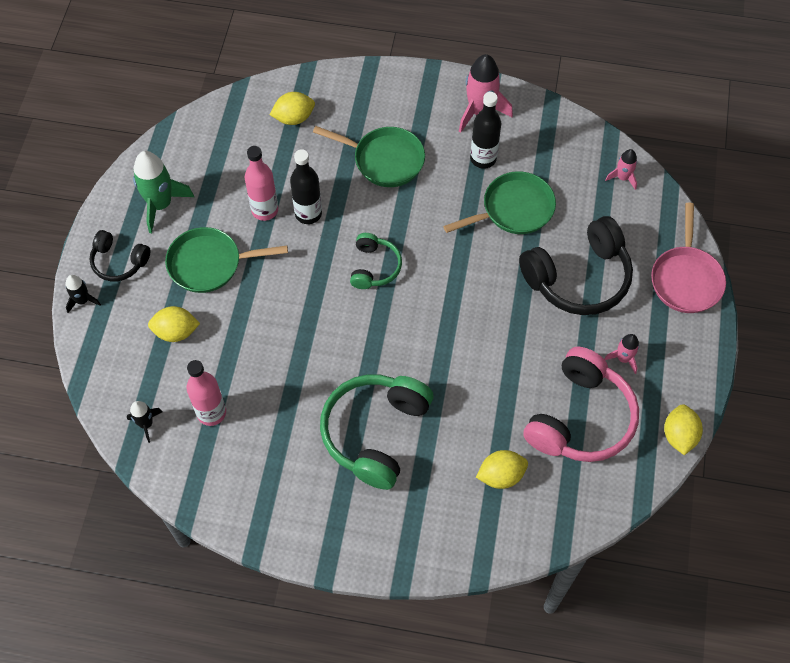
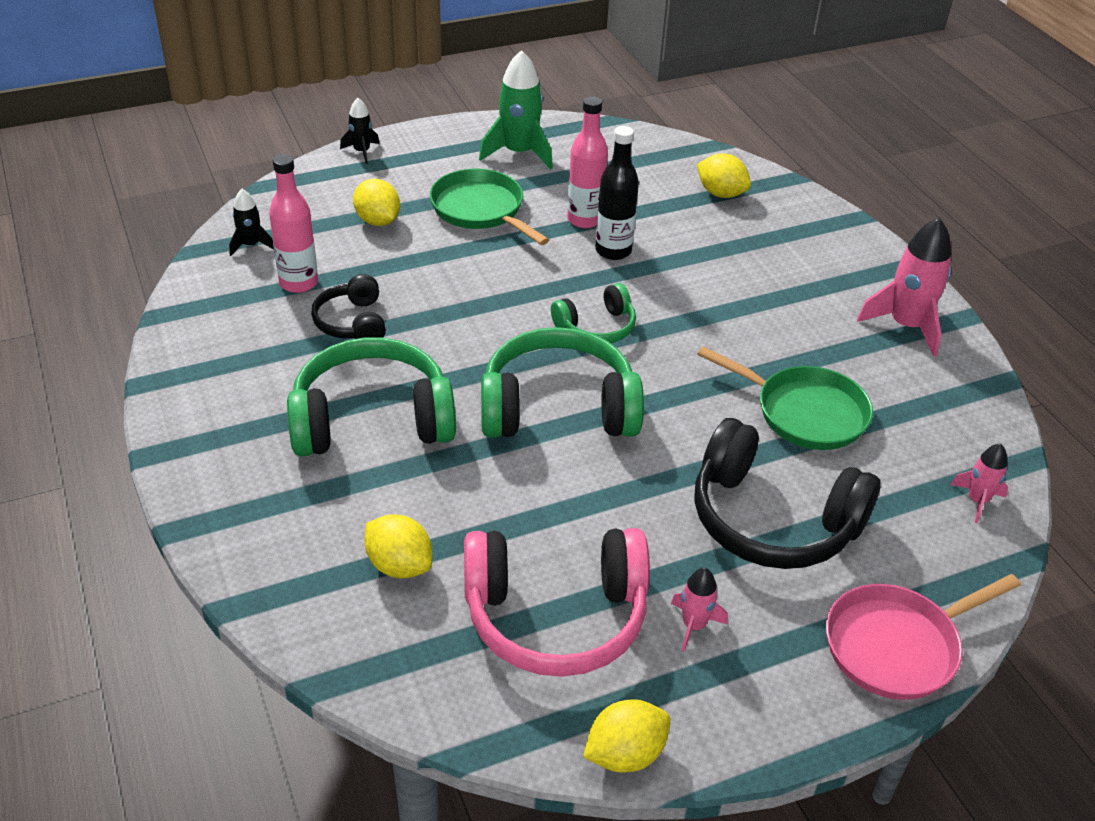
camera: 55 degrees right, 20 degrees down
(119, 262) = (427, 155): black headphones -> black headphones (352, 322)
(384, 160) = (746, 277): green pan -> none
(430, 328) = (558, 408): none -> green headphones
(483, 158) = (844, 355): black bottle -> none

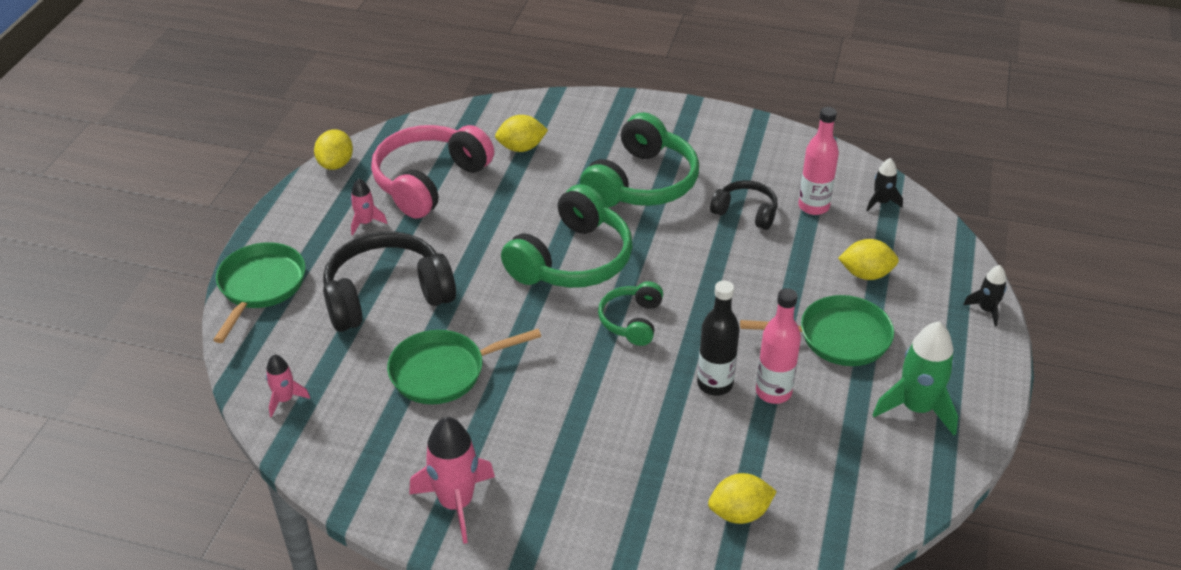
camera: 130 degrees right, 0 degrees up
(898, 645) = (260, 287): pink pan -> green pan

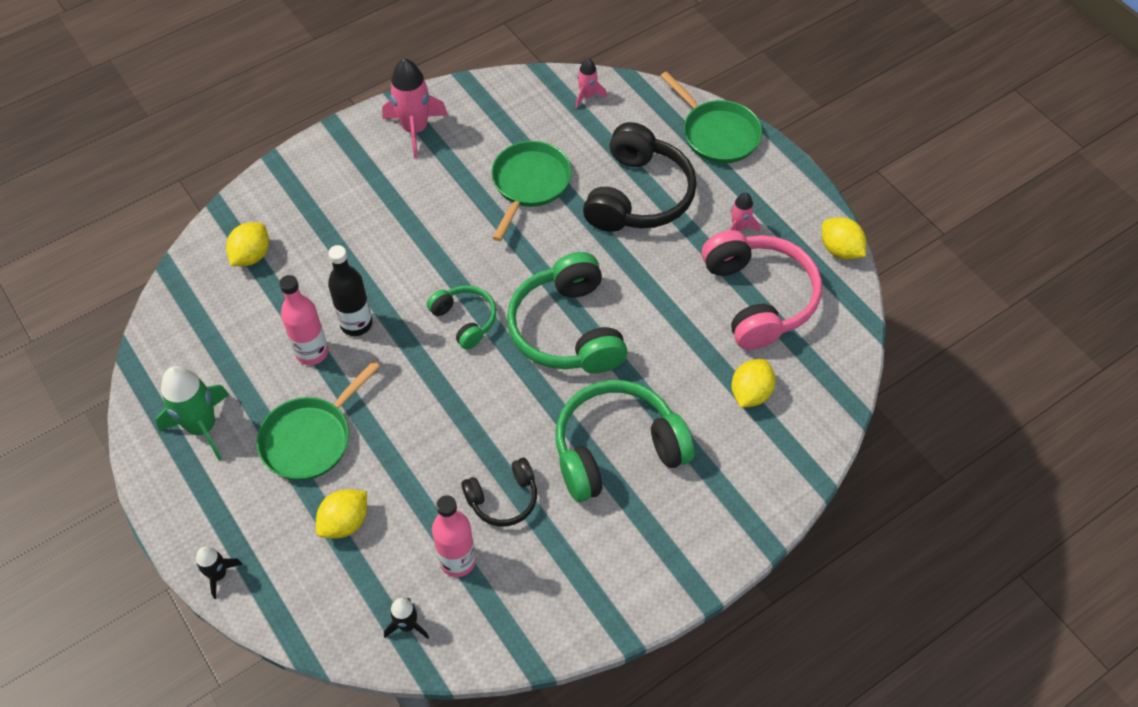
camera: 130 degrees right, 15 degrees up
(642, 183) = (617, 449): green headphones -> green headphones turned 90 degrees clockwise

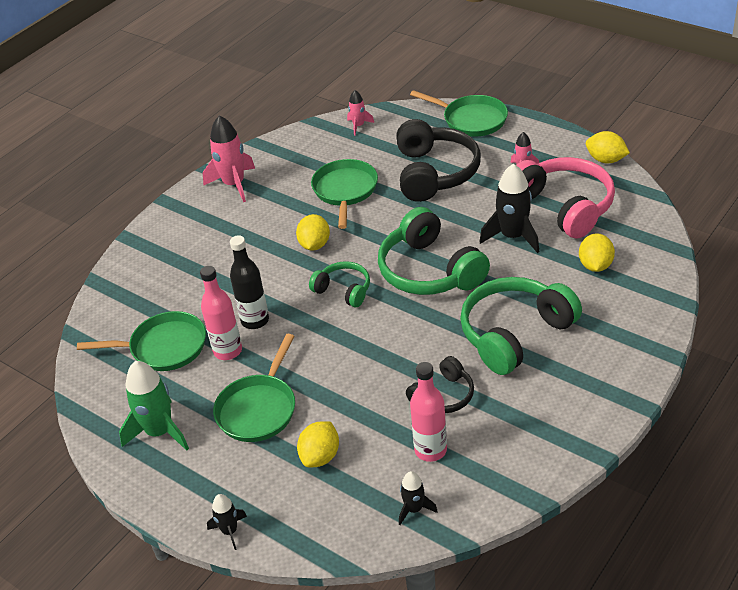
camera: 15 degrees left, 15 degrees down
(250, 321) = (163, 347): none -> green pan
(251, 256) = (141, 304): yellow lemon -> yellow lemon (314, 245)
(680, 318) = (512, 236): none -> black rocket

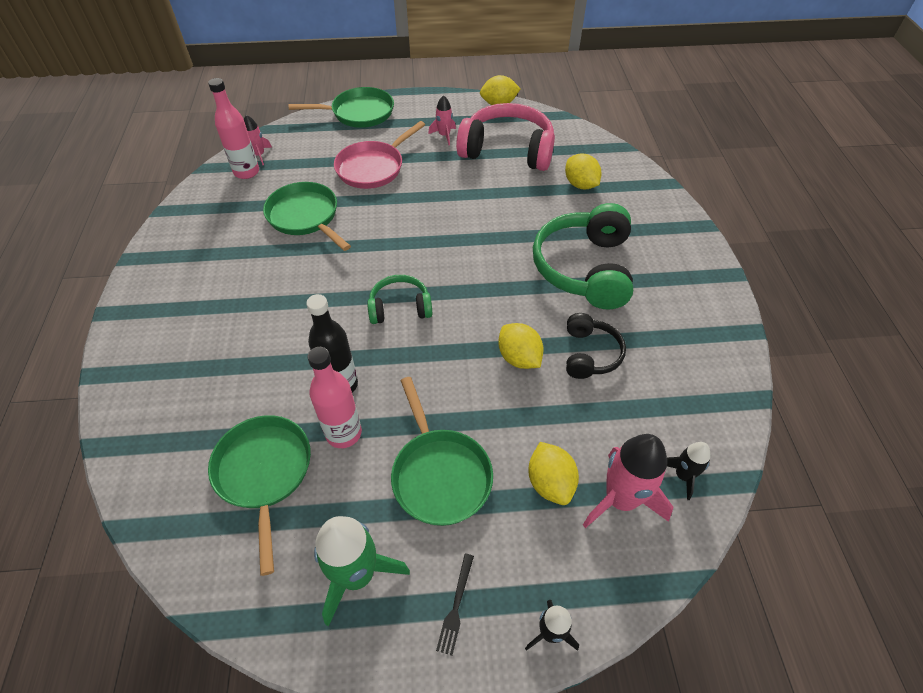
camera: 45 degrees left, 10 degrees up
(163, 347) = (264, 473): green pan -> green pan turned 60 degrees counterclockwise
(194, 482) = (456, 606): none -> black fork
(234, 184) = (178, 260): pink rocket -> pink rocket (620, 499)
(314, 245) = (326, 279): yellow lemon -> yellow lemon (519, 358)
(429, 271) = (458, 251): green headphones -> none
(430, 450) = (634, 410): pink bottle -> pink bottle (246, 172)
(434, 173) = (373, 167): black headphones -> pink pan
(512, 236) = (495, 191): black rocket -> none

